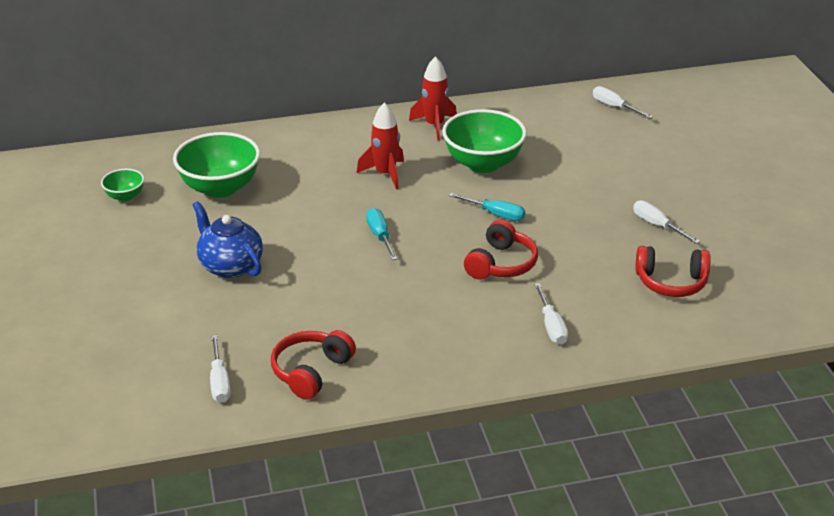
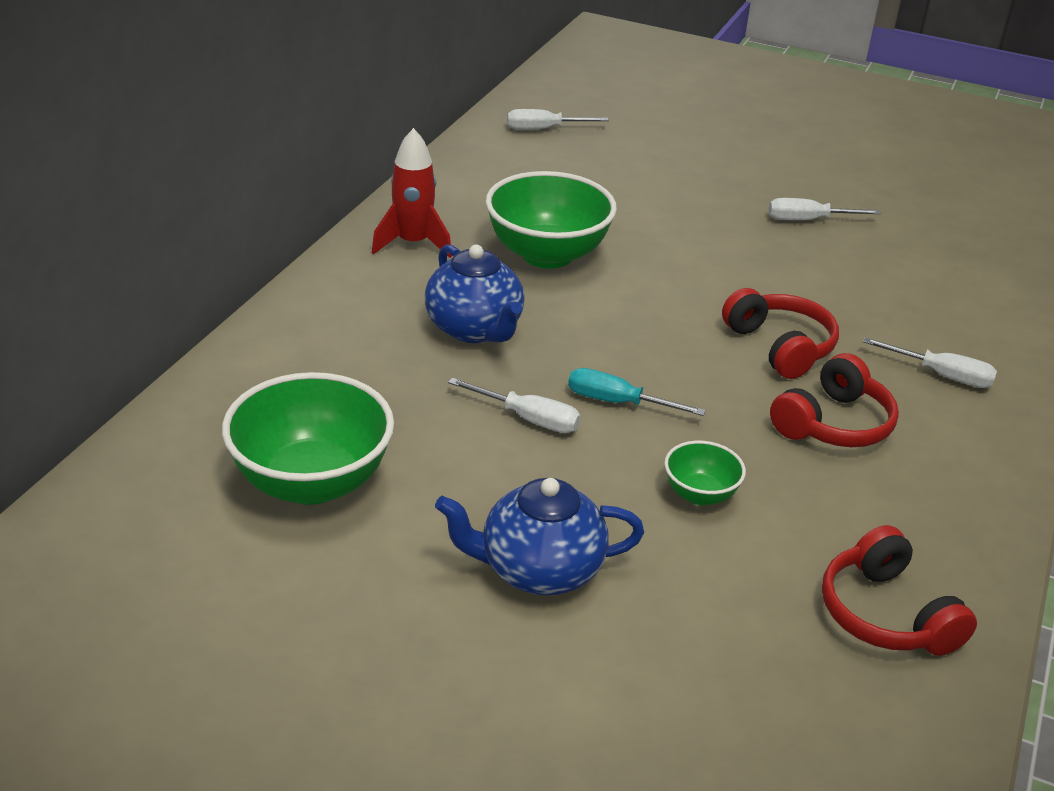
camera: 55 degrees left, 0 degrees up
(125, 196) = (193, 595): green bowl -> green bowl (700, 494)
(220, 382) = (839, 724): white screwdriver -> white screwdriver (528, 419)
(385, 174) = (474, 329): red rocket -> blue teapot
(495, 214) = (669, 299): turquoise screwdriver -> none
(671, 282) = (924, 265): red headphones -> red headphones (833, 424)

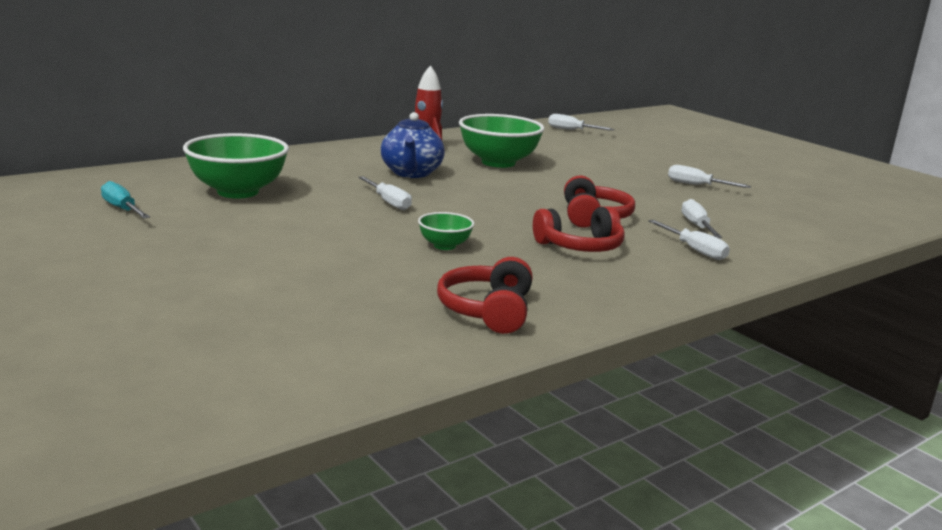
camera: 30 degrees right, 15 degrees down
(538, 570) = (303, 242): blue teapot -> none
(617, 402) = (451, 209): turquoise screwdriver -> turquoise screwdriver (122, 209)
(895, 319) = (697, 226): none -> white screwdriver

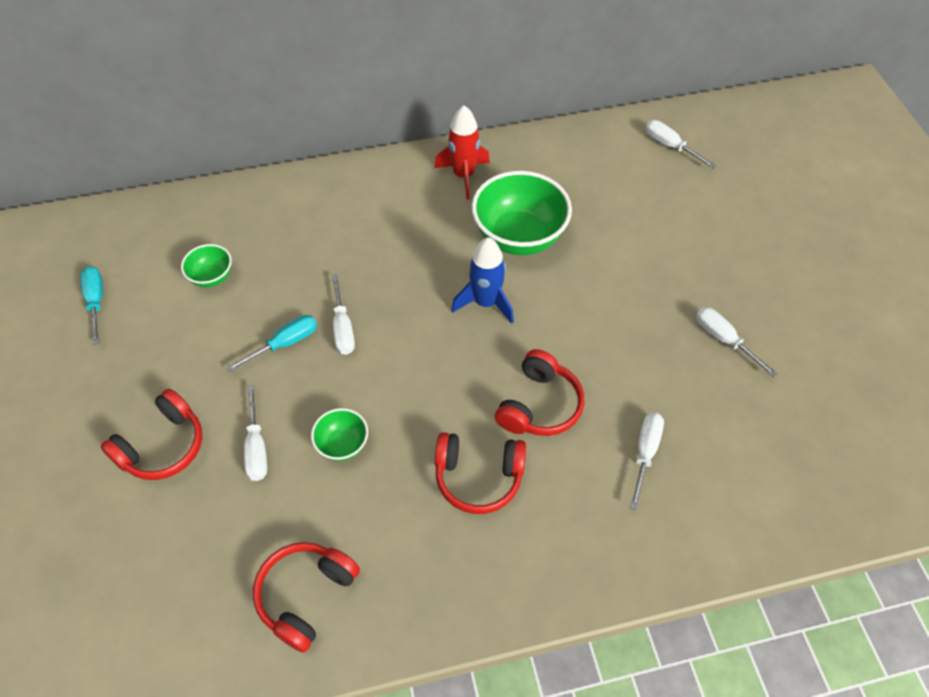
camera: 25 degrees right, 35 degrees up
(238, 192) = (212, 277): green bowl -> green bowl, size x0.49
(263, 263) = (163, 446): none -> red headphones
(341, 212) = (284, 344): none -> turquoise screwdriver
(411, 173) = (405, 254): blue teapot -> none
(501, 185) = (485, 303): none -> blue rocket
(694, 250) = (600, 513): white screwdriver -> white screwdriver (257, 447)

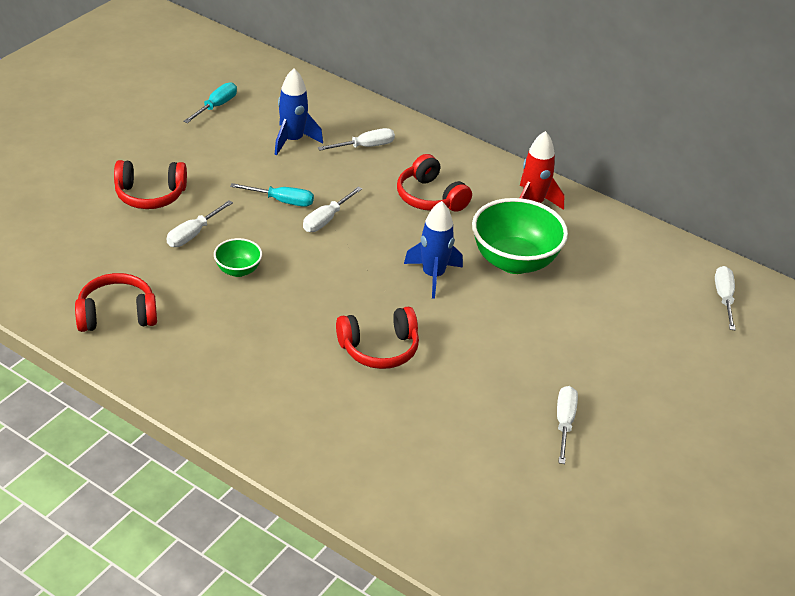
camera: 45 degrees right, 15 degrees down
(212, 277) = (293, 140): green bowl -> blue rocket
(478, 477) = (286, 348): red headphones -> red headphones (430, 197)
(645, 453) = (404, 426): white screwdriver -> white screwdriver (365, 146)

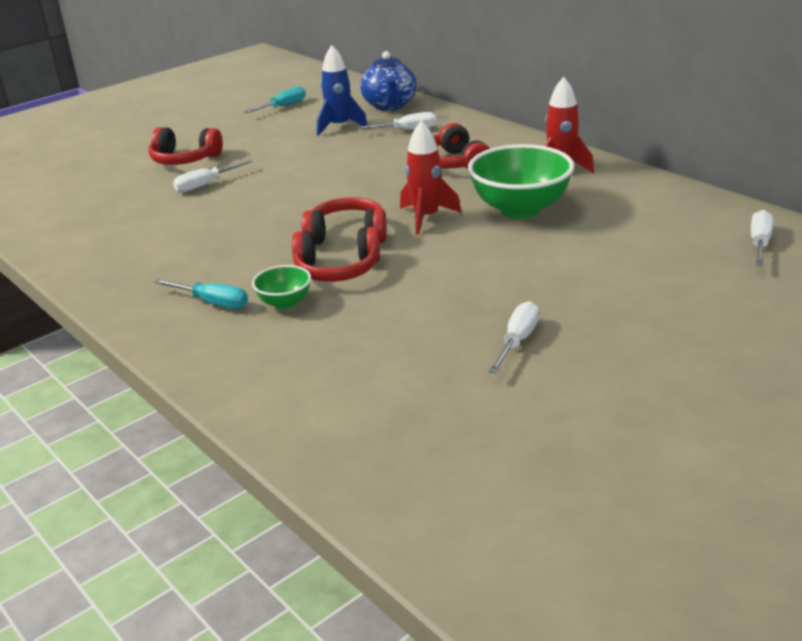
camera: 20 degrees right, 10 degrees down
(117, 314) = (95, 237): red headphones -> red headphones (347, 235)
(238, 270) = (231, 210): green bowl -> green bowl (285, 303)
(282, 201) = (304, 164): turquoise screwdriver -> turquoise screwdriver (212, 302)
(326, 219) = (339, 177): white screwdriver -> none
(331, 106) = (389, 105): none -> blue teapot
(433, 275) = (426, 218): blue rocket -> red rocket

